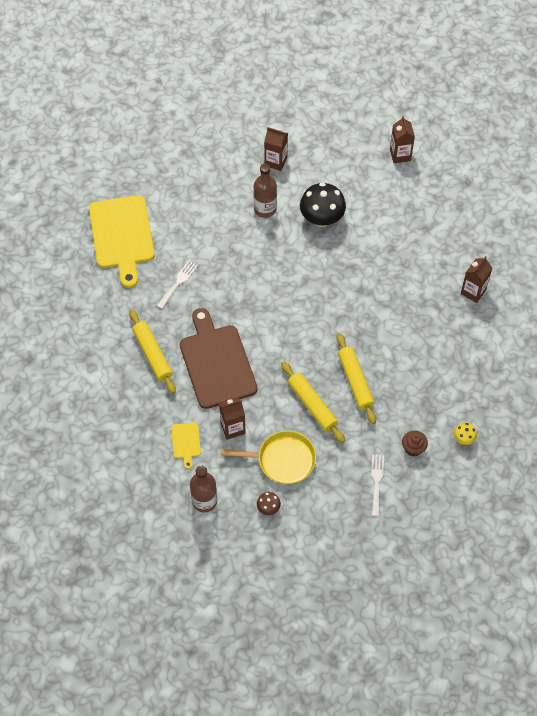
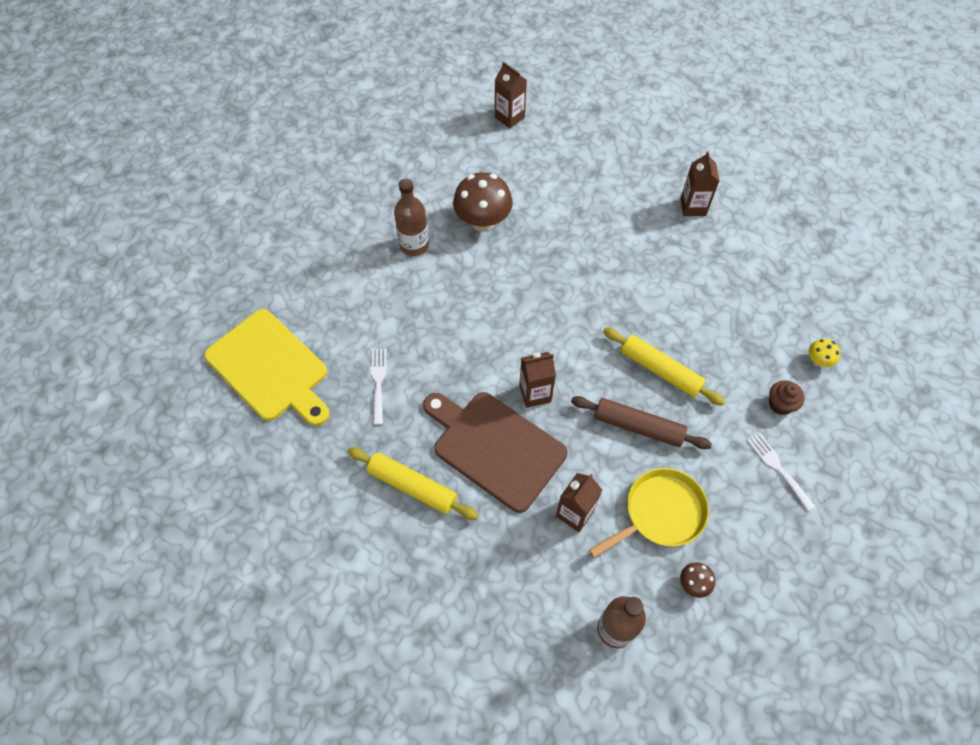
camera: 35 degrees left, 0 degrees up
(186, 442) = (535, 569): yellow cutting board -> none
(275, 161) = (387, 191): brown carton -> brown carton (535, 393)
(312, 405) = (638, 426): yellow rolling pin -> brown rolling pin
(322, 219) = (483, 221): black mushroom -> brown mushroom

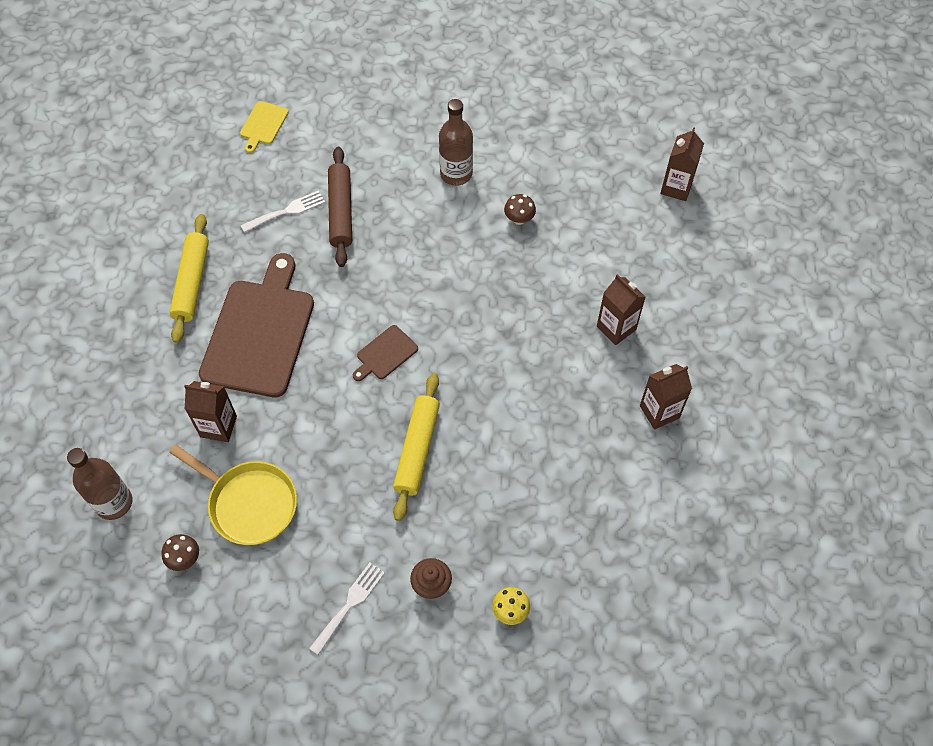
camera: 65 degrees right, 0 degrees up
(270, 367) = (263, 125): yellow cutting board -> yellow cutting board, size x0.44
(483, 221) = (519, 219): brown mushroom -> brown mushroom, size x0.47
(535, 393) = (334, 344): brown carton -> brown carton (616, 328)
(562, 360) = (385, 354): none -> brown cutting board
(638, 426) = (339, 450): brown rolling pin -> brown rolling pin (341, 211)

